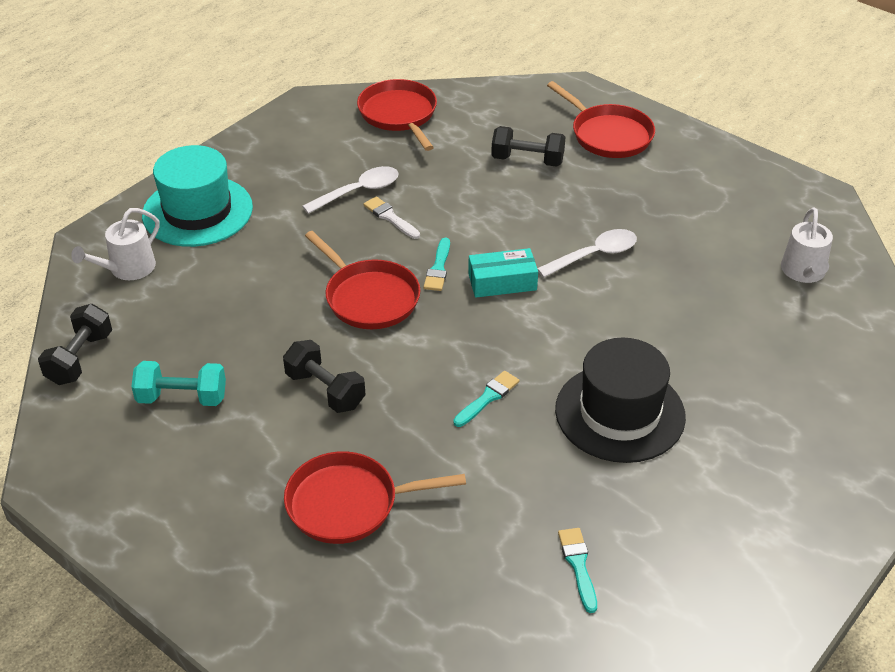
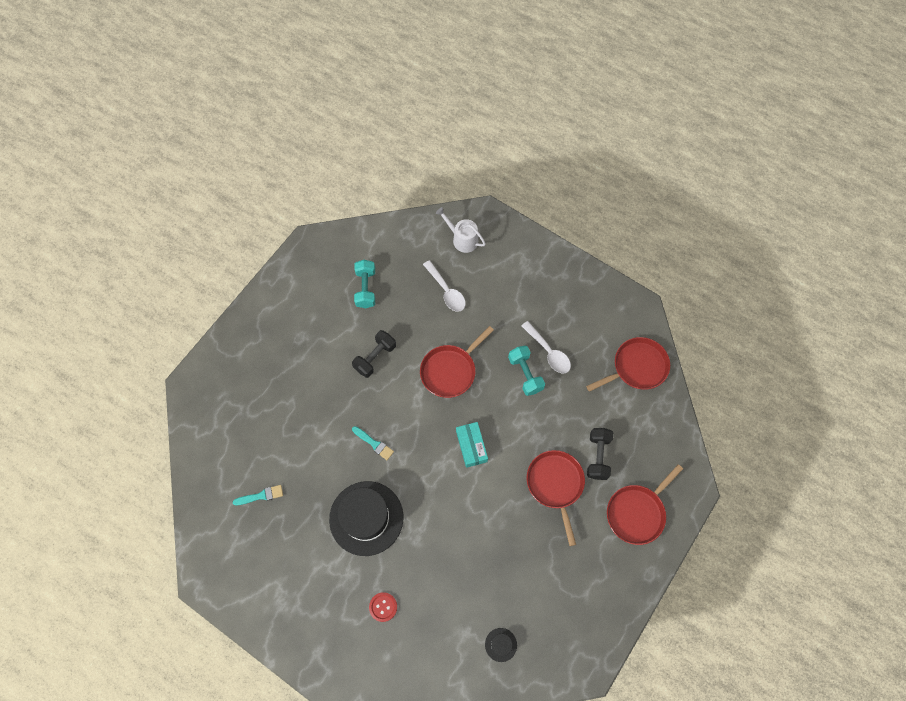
camera: 85 degrees right, 25 degrees up
(80, 358) = (391, 234): black dumbbell -> none
(197, 211) = (517, 264): turquoise hat -> none
(348, 504) = (298, 380): red pan -> red pan (555, 484)
(390, 217) = (525, 374): white brush -> turquoise dumbbell
(438, 268) = (480, 407): turquoise brush -> none
(594, 255) = (503, 503): white spoon -> white spoon (446, 291)
(766, 398) = (383, 607): none -> red button
(804, 272) = (501, 644): white watering can -> black hat

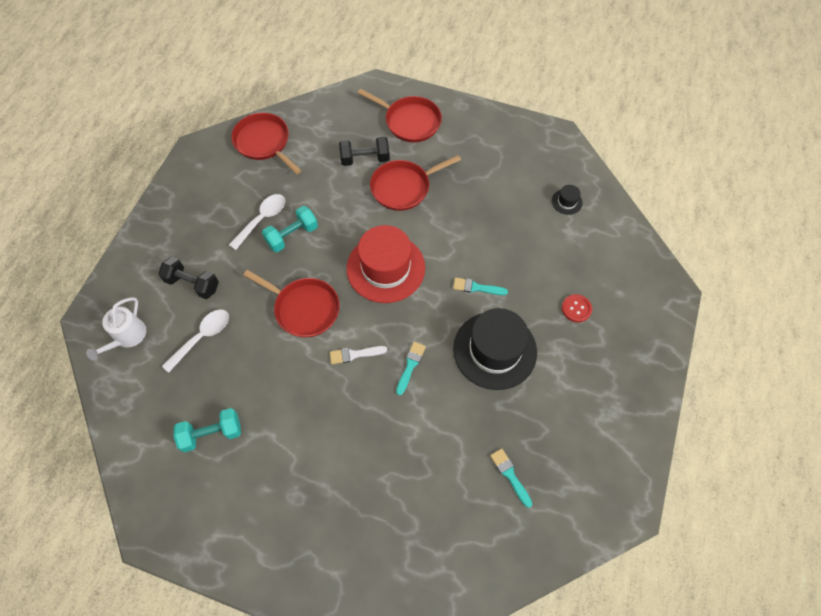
camera: 105 degrees left, 5 degrees down
(375, 357) = (304, 395): black dumbbell -> black dumbbell (193, 284)
(397, 402) = (355, 354): none -> white brush
(430, 521) = (476, 287): none -> turquoise brush
(471, 446) = (385, 268): turquoise box -> red hat

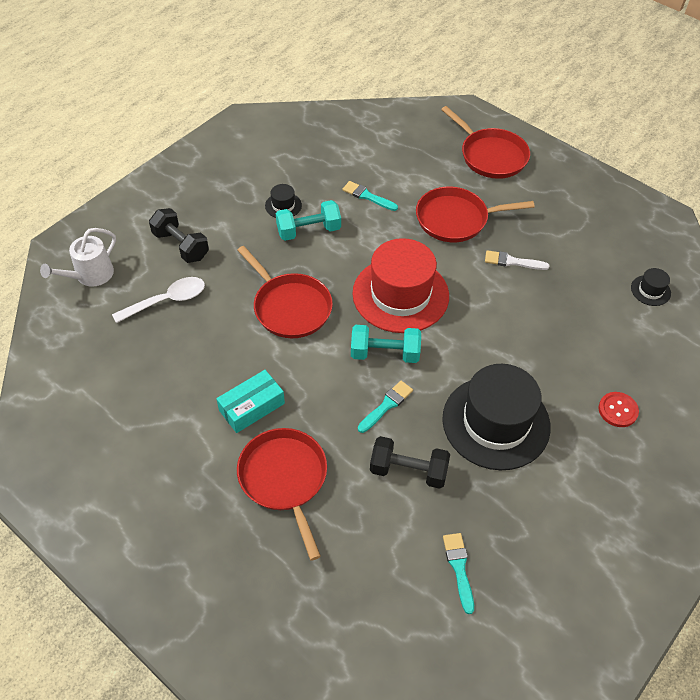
camera: 20 degrees right, 10 degrees down
(212, 434) = (133, 400): turquoise dumbbell -> turquoise dumbbell (385, 353)
(262, 219) = (283, 205): white spoon -> black hat
(264, 142) = (318, 132): red pan -> red pan (284, 479)
(308, 405) = (251, 407): none -> turquoise box
(355, 354) = (326, 372): white brush -> white brush (512, 262)
(365, 159) = (423, 178): black dumbbell -> black dumbbell (408, 471)
(476, 287) = (500, 348): turquoise brush -> turquoise brush (367, 196)

